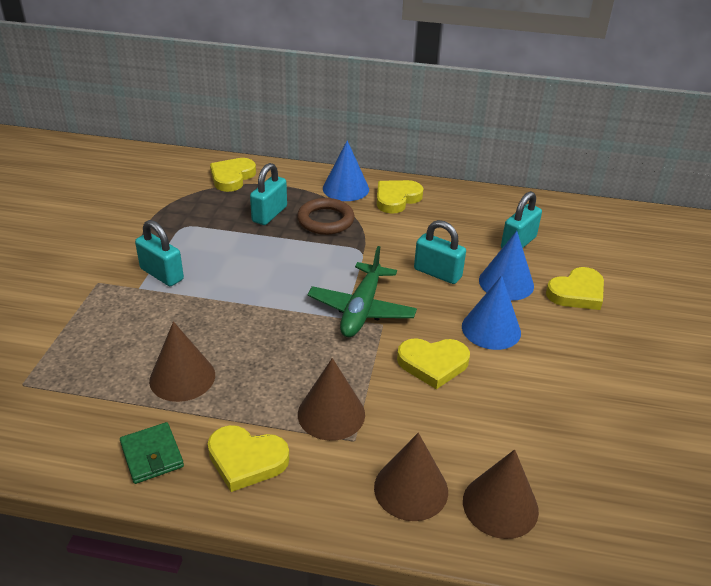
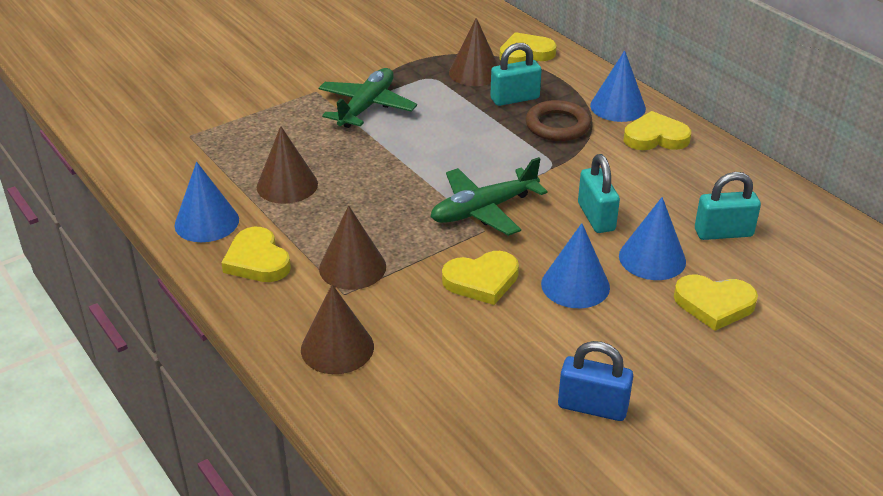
camera: 45 degrees right, 0 degrees up
(152, 455) = (206, 222): green wallet -> blue cone
(162, 274) = (367, 107): turquoise padlock -> green plane
(433, 364) = (482, 281): yellow heart -> yellow heart turned 60 degrees counterclockwise
(500, 505) = (384, 401): brown cone -> brown cone (475, 72)
(615, 408) = (592, 407): none -> blue padlock

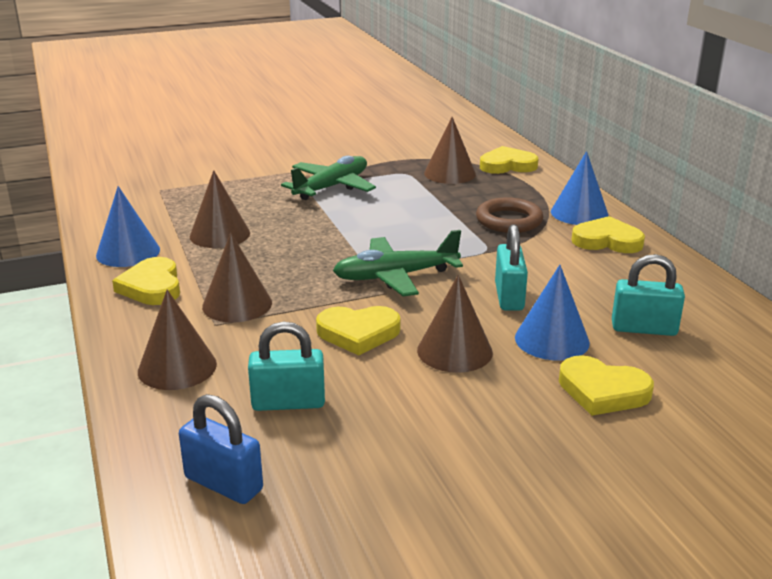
camera: 15 degrees right, 10 degrees down
(514, 99) = (477, 196): turquoise padlock -> turquoise padlock (288, 403)
(575, 285) = (454, 351): blue cone -> brown cone
(592, 407) = (412, 465): blue padlock -> blue padlock (223, 484)

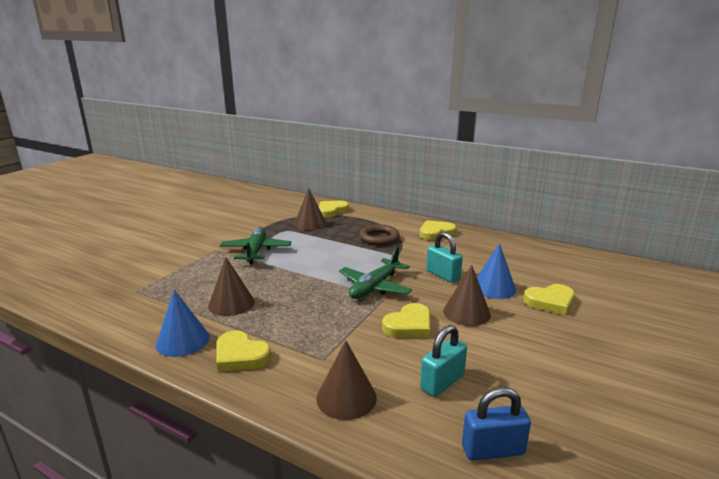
camera: 40 degrees left, 5 degrees down
(237, 304) = (316, 341): brown cone -> none
(579, 213) = (403, 224): blue cone -> none
(644, 328) = (516, 267): turquoise padlock -> none

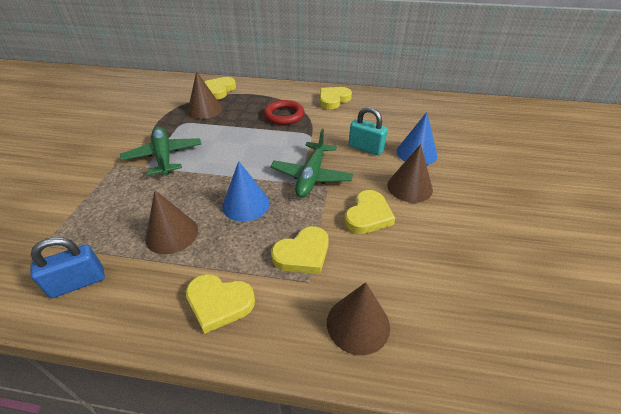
camera: 20 degrees left, 20 degrees up
(183, 341) = (140, 302): blue cone -> blue cone (246, 204)
(379, 238) = (284, 115): brown ring -> red ring
(442, 382) = (433, 276): turquoise padlock -> none
(492, 450) = (517, 342): blue padlock -> blue padlock (78, 283)
(550, 302) = (469, 158): yellow heart -> yellow heart (303, 254)

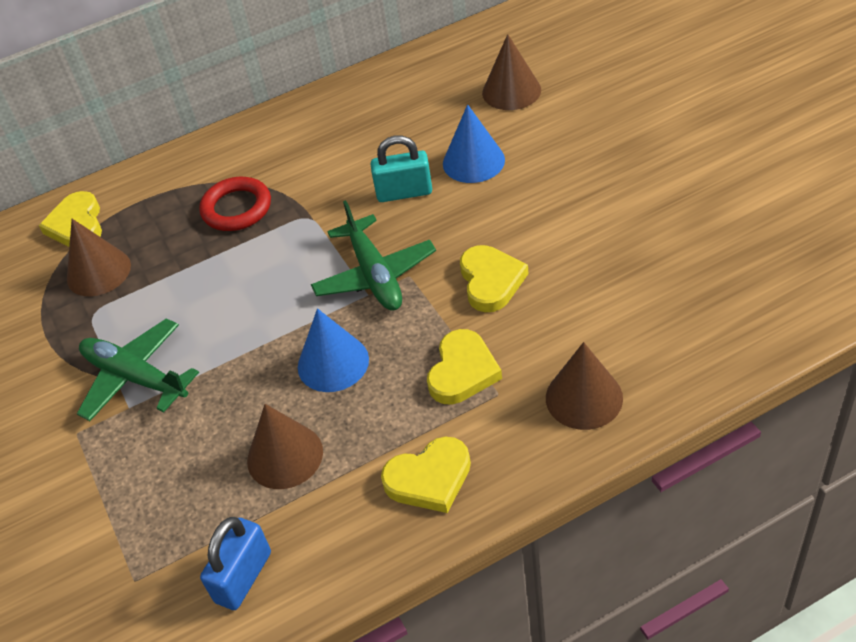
camera: 30 degrees left, 5 degrees up
(333, 100) = (281, 139): yellow heart -> none
(409, 187) = (505, 215): brown cone -> brown cone (511, 91)

